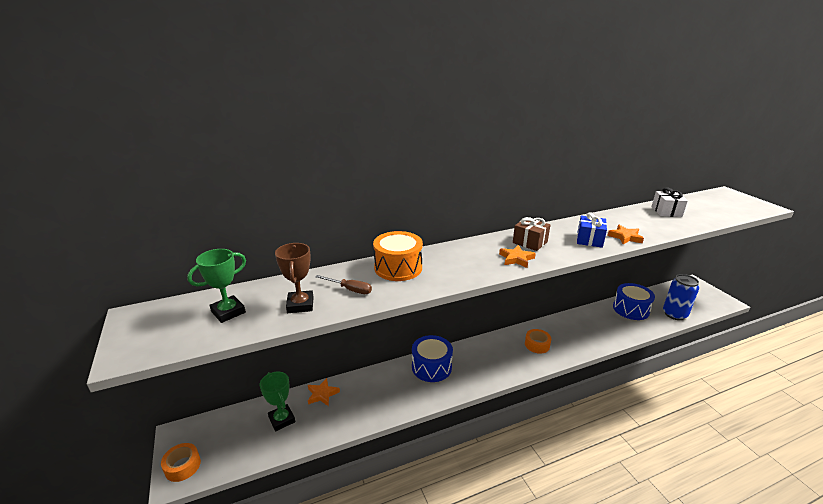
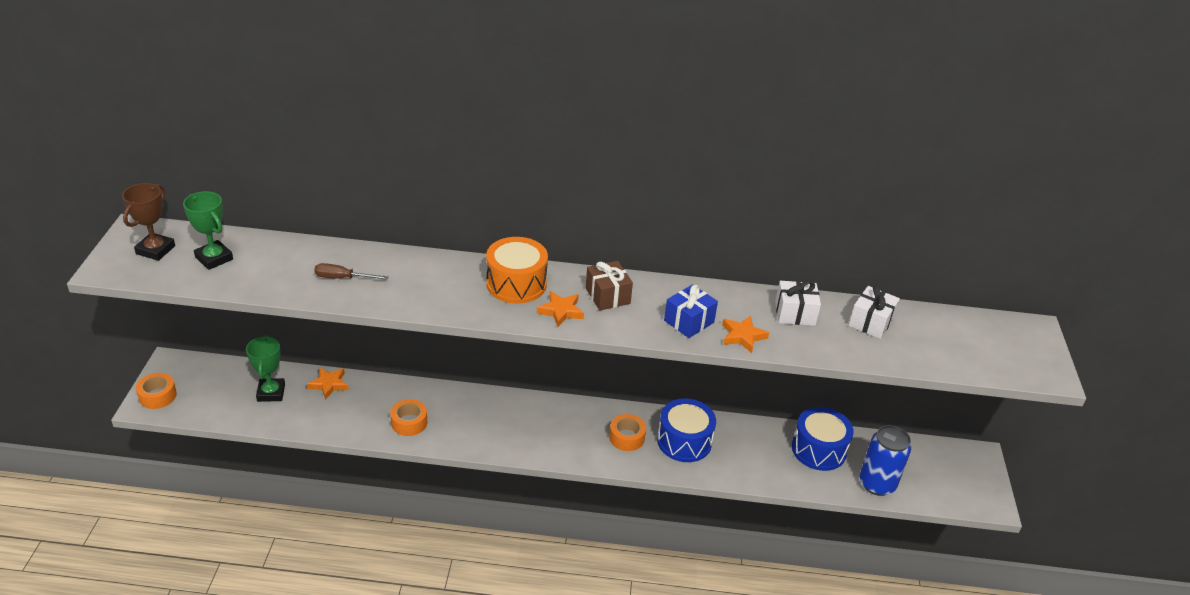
camera: 25 degrees right, 10 degrees up
(228, 312) = (214, 258): green trophy -> green trophy turned 60 degrees clockwise
(300, 305) = (282, 276): brown trophy -> brown trophy (155, 250)
(350, 289) = (342, 278): brown screwdriver -> brown screwdriver turned 135 degrees clockwise
(398, 268) = (417, 271): orange drum -> orange drum (516, 284)
(401, 395) = (409, 422): none -> orange tape
(431, 367) = (471, 407): blue drum -> blue drum (684, 441)
(630, 219) = (795, 313): none -> white gift

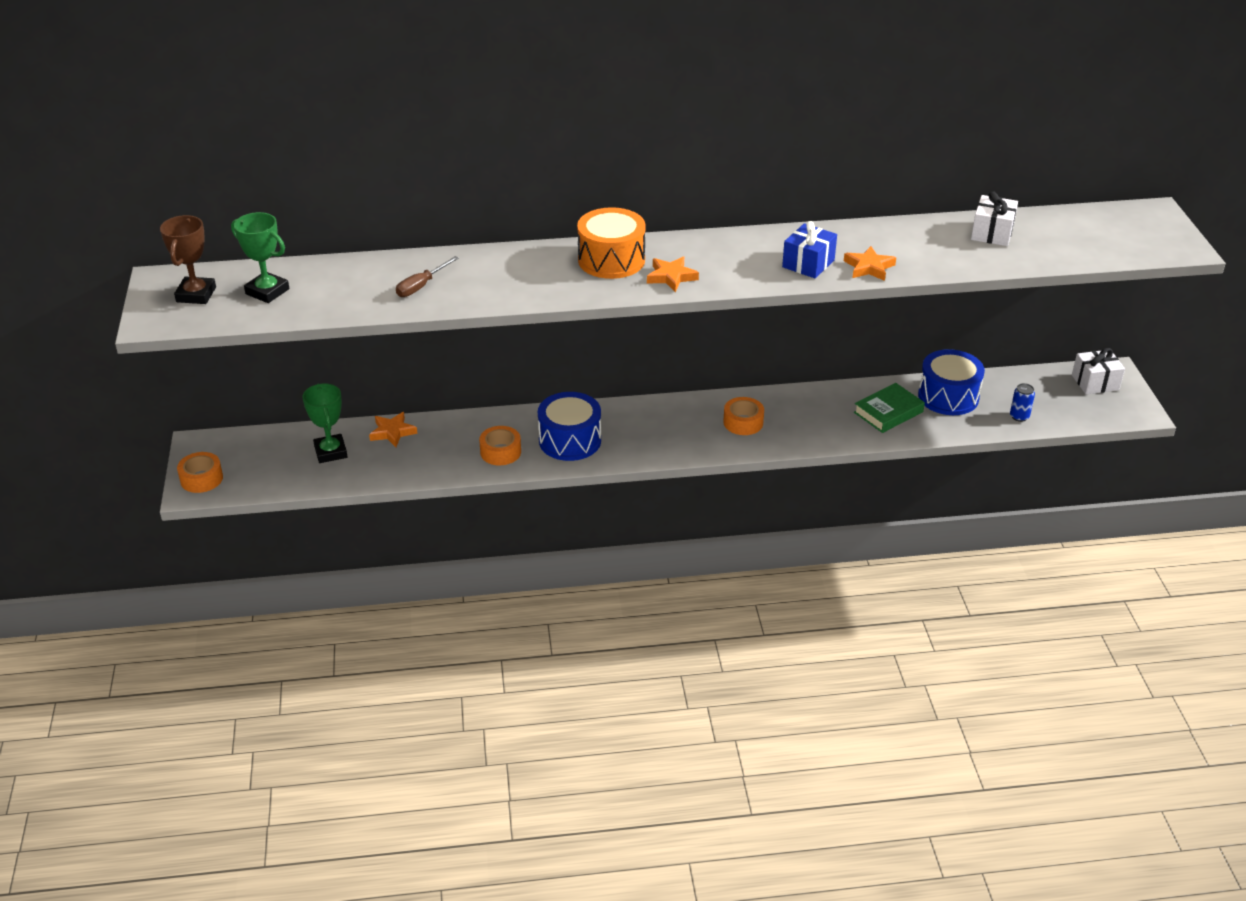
camera: 10 degrees left, 0 degrees up
(342, 278) = (421, 286): brown screwdriver -> brown screwdriver turned 45 degrees counterclockwise
(607, 296) = (713, 255): brown gift -> none
(684, 441) = (805, 415): blue drum -> blue drum (570, 440)
(759, 454) = (888, 412): none -> green book
(795, 313) = (912, 238): white gift -> white gift (1095, 382)
(877, 484) = (1019, 416): blue can -> blue can, size x0.48

